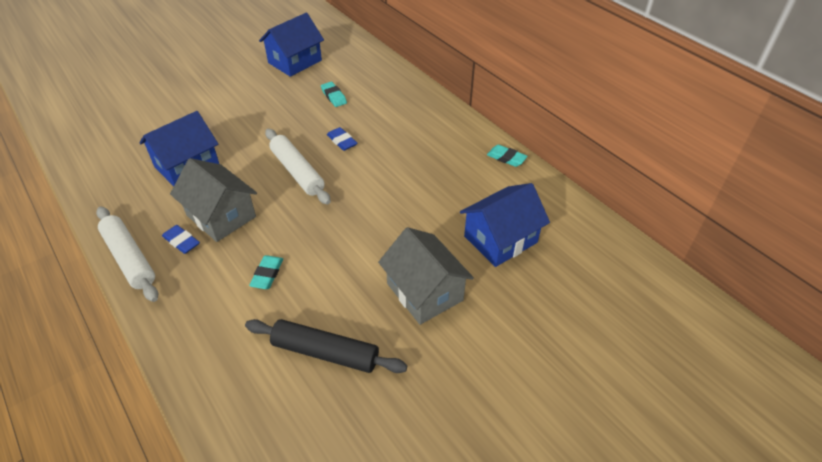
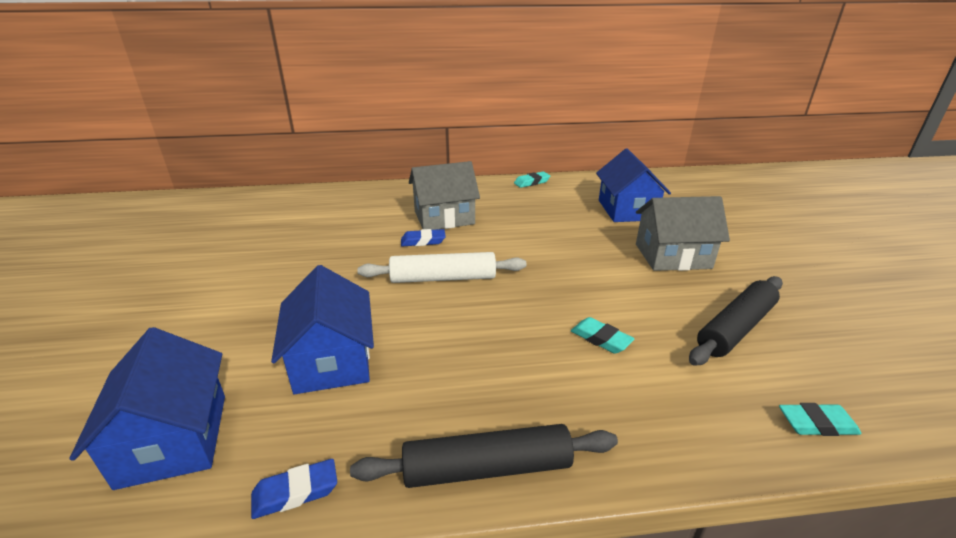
camera: 60 degrees left, 15 degrees down
(129, 258) = (487, 468): white rolling pin -> black rolling pin
(181, 242) = (491, 400): blue eraser -> blue eraser (295, 492)
(221, 216) = (469, 352): grey house -> grey house (444, 218)
(295, 62) = (240, 232): blue house -> blue house (174, 439)
(334, 96) = (342, 227): turquoise eraser -> turquoise eraser (816, 424)

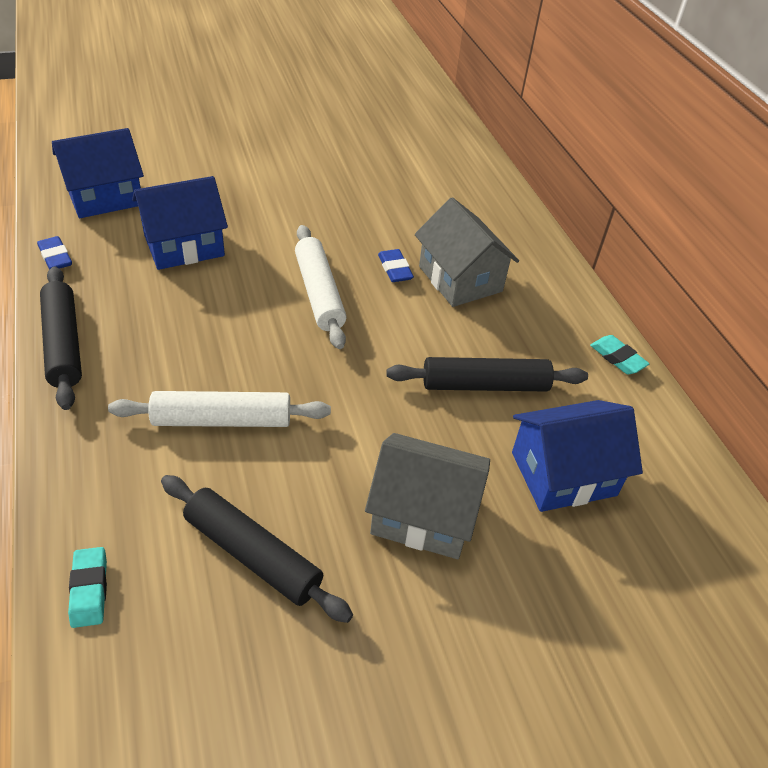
camera: 75 degrees right, 15 degrees up
(555, 222) = (485, 385): none -> black rolling pin
(601, 339) = (222, 420): turquoise eraser -> white rolling pin
(672, 256) = (423, 514): grey house -> grey house turned 60 degrees counterclockwise

